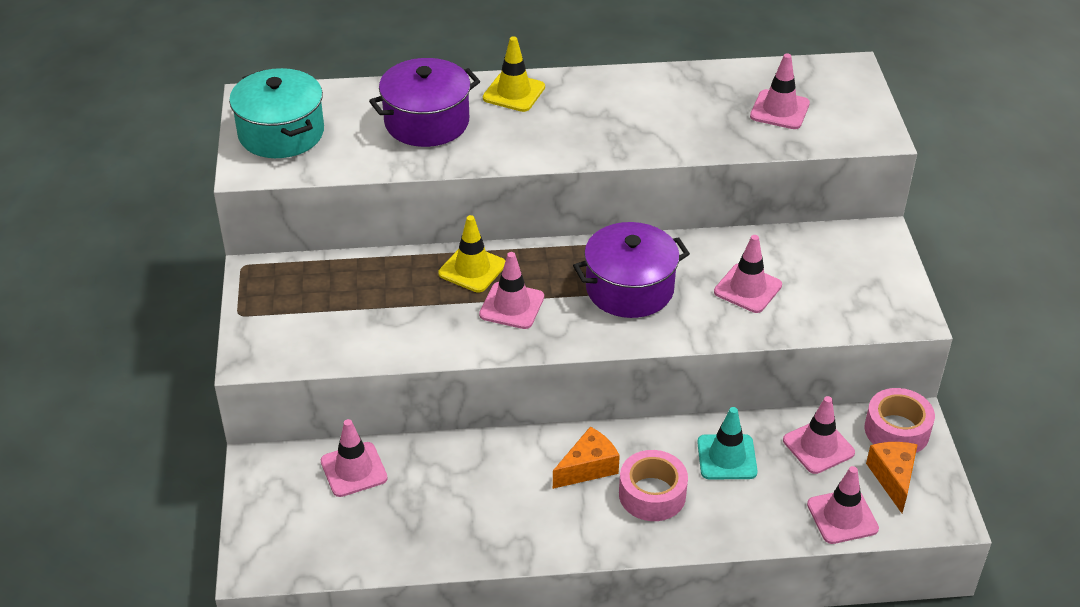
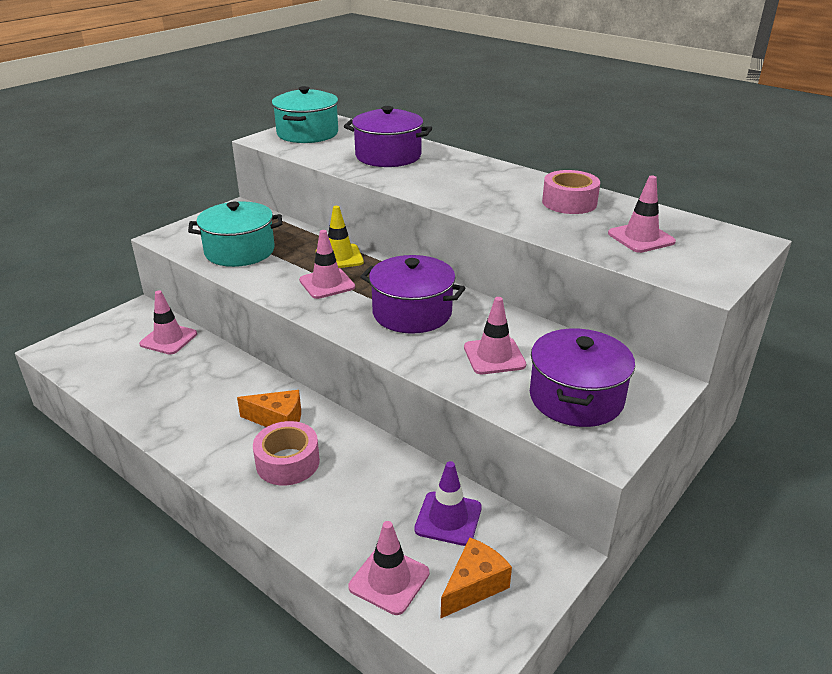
camera: 45 degrees right, 10 degrees down
(364, 324) = (239, 251): none -> turquoise pot
(514, 93) = (464, 163): yellow traffic cone -> none
(727, 457) = (371, 477): turquoise traffic cone -> none
(818, 446) = (448, 518): pink traffic cone -> purple traffic cone
(845, 287) = (576, 398): none -> purple pot
(897, 430) = (531, 554): pink tape -> pink tape (569, 202)

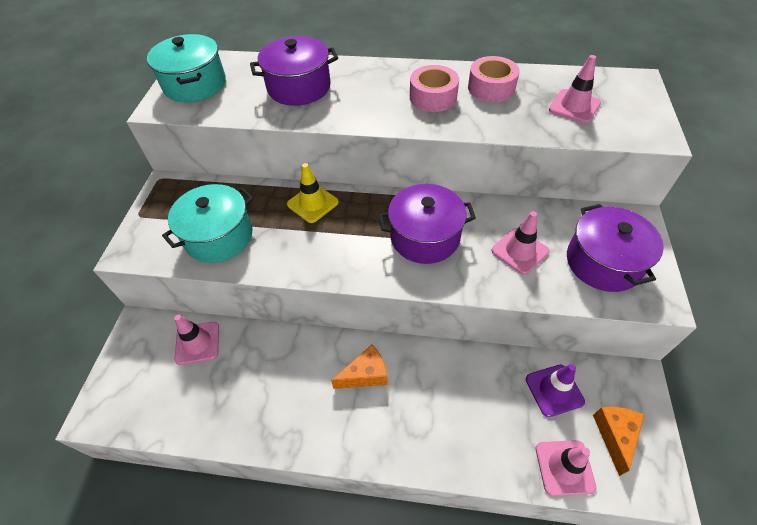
camera: 30 degrees left, 20 degrees up
(288, 462) = (409, 410): pink tape -> pink tape (433, 97)
(327, 284) = (330, 238): pink traffic cone -> none

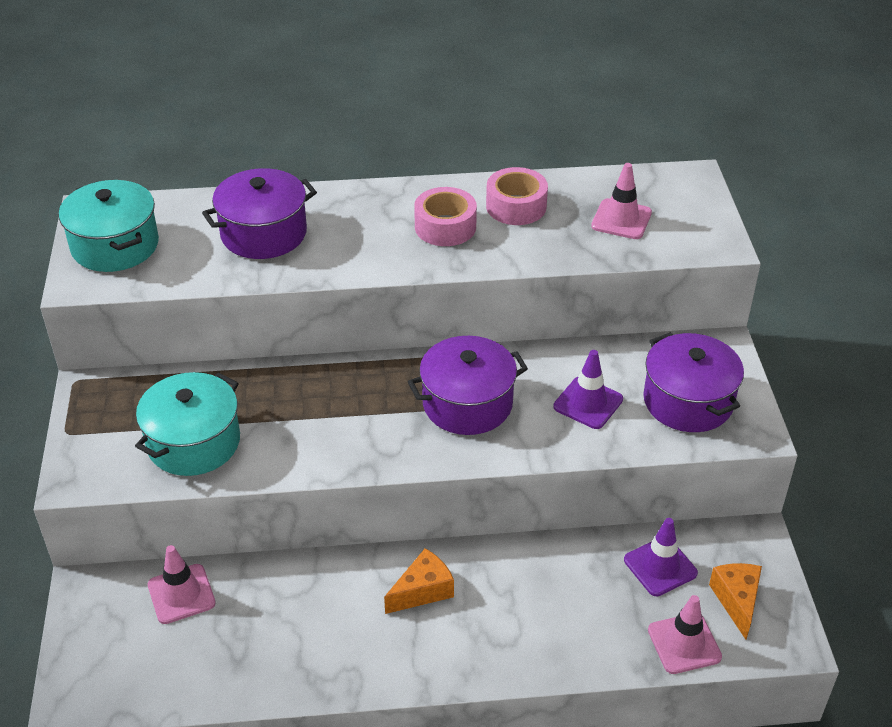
camera: 15 degrees left, 10 degrees down
(312, 203) = (308, 383): yellow traffic cone -> none
(520, 251) = (588, 403): pink traffic cone -> purple traffic cone

